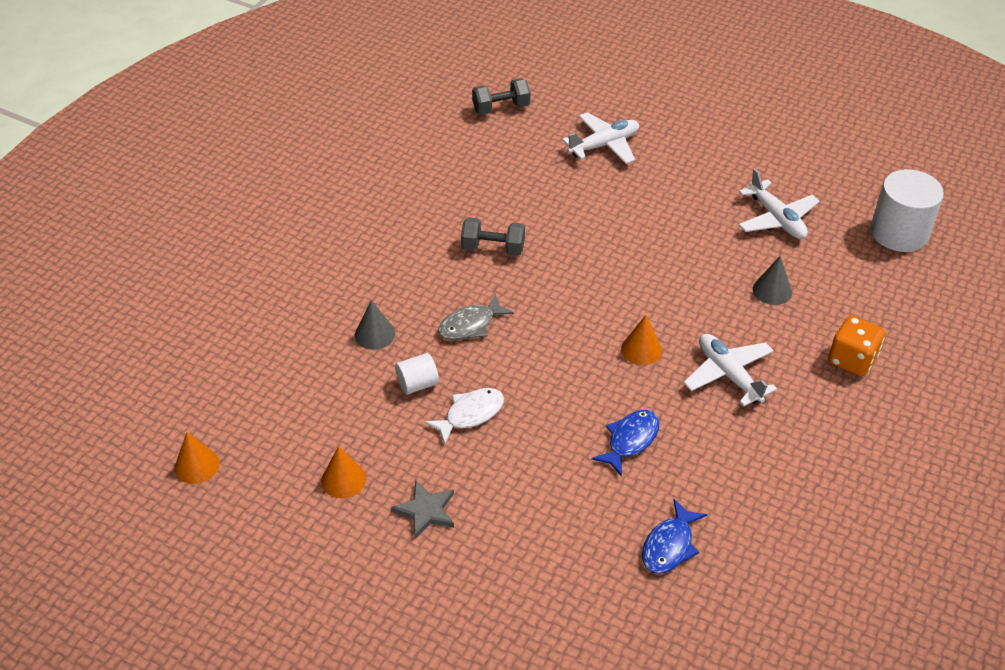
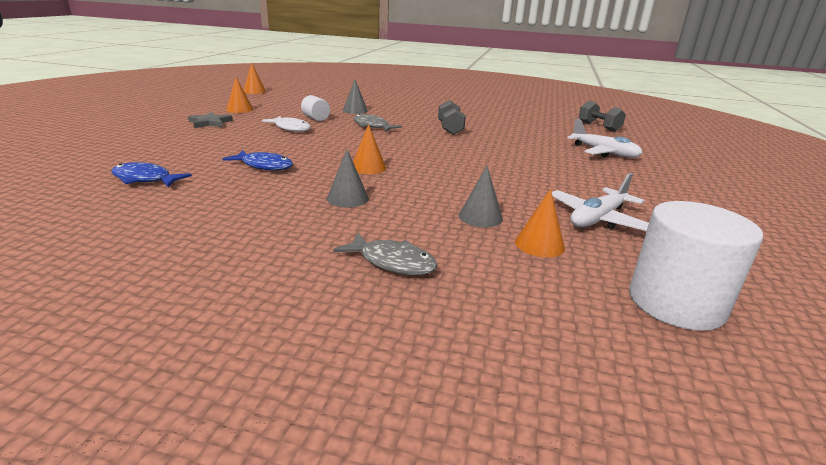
camera: 75 degrees right, 20 degrees down
(729, 375) = (347, 198): white plane -> grey cone
(822, 269) = (539, 244): none -> orange cone
(852, 360) = (392, 262): orange dice -> grey fish

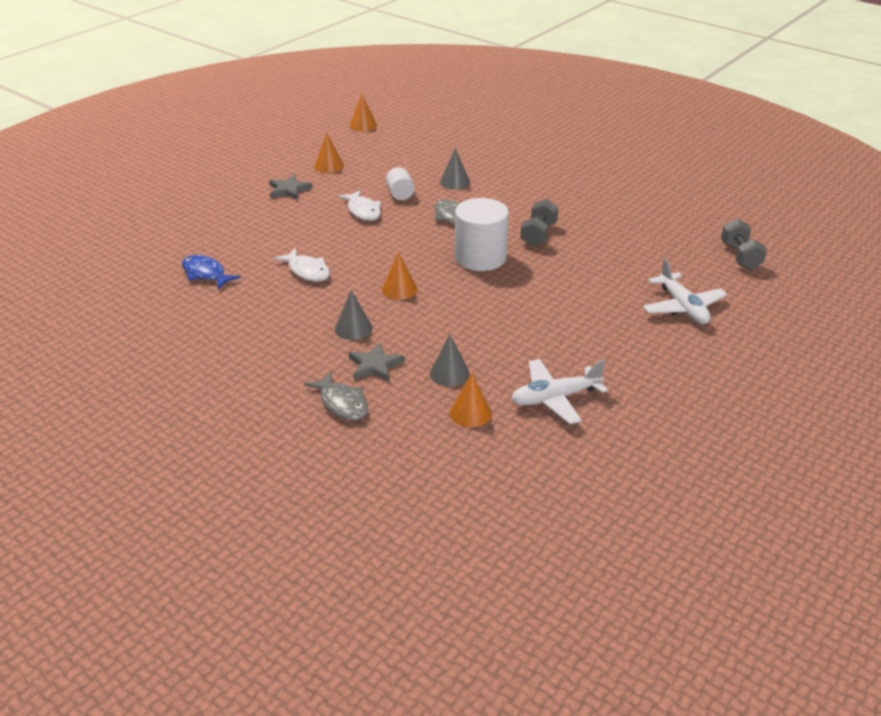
camera: 25 degrees right, 10 degrees up
(264, 166) = (307, 271): blue fish -> white fish
(398, 223) = (375, 365): none -> grey star
(676, 303) = (518, 487): white cylinder -> white cylinder (480, 257)

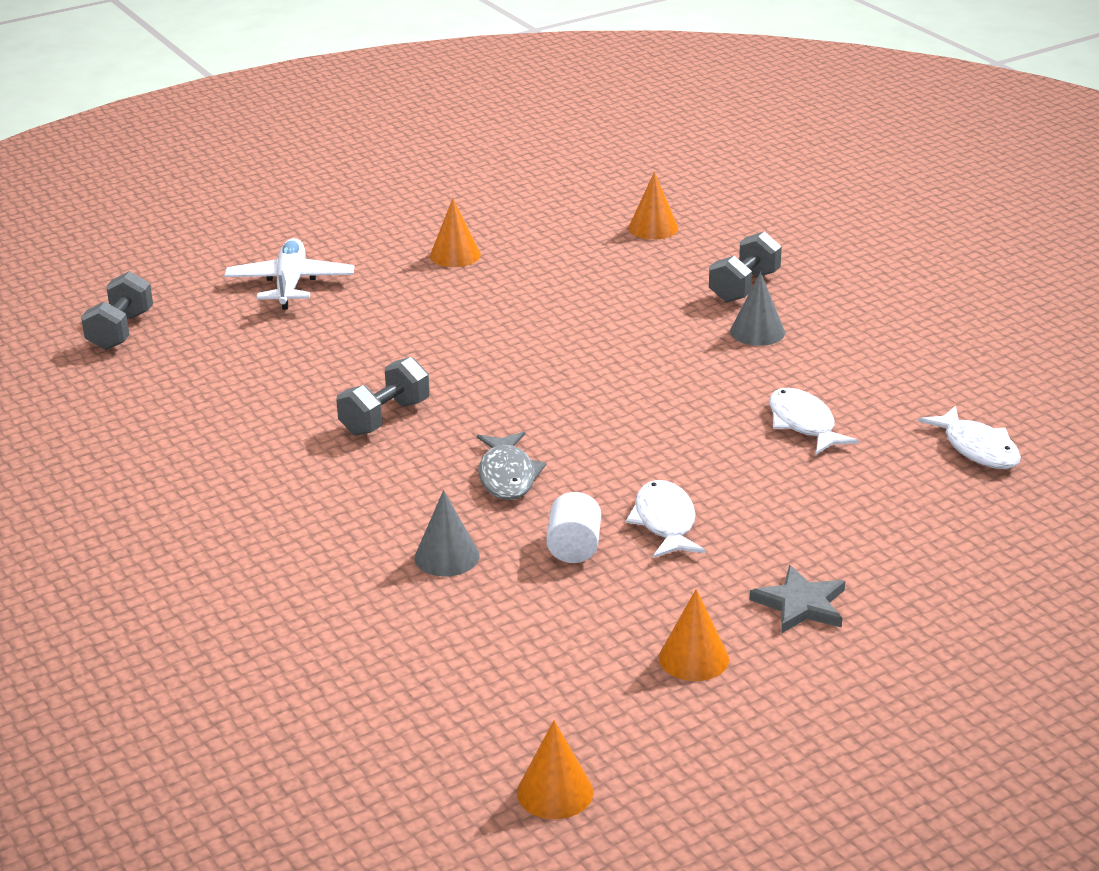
camera: 160 degrees left, 5 degrees down
(205, 274) = (977, 448): blue fish -> white fish
(342, 403) = (800, 258): grey fish -> none
(375, 365) = (744, 287): grey star -> grey dumbbell
(399, 289) = (667, 371): orange cone -> orange cone (455, 255)
(449, 373) = (654, 265): grey cone -> none
(480, 257) = (510, 397): white cylinder -> none
(555, 398) = (546, 225): white plane -> none

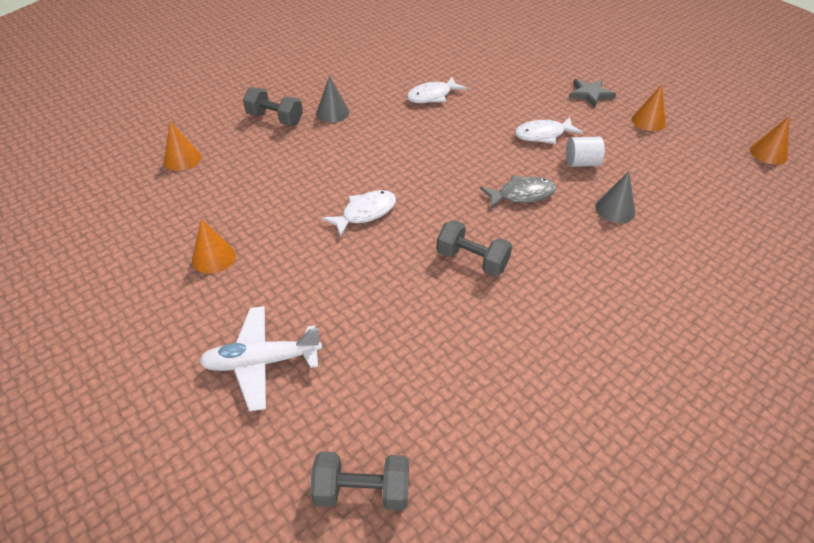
camera: 100 degrees left, 15 degrees up
(977, 448) = (441, 51): white fish -> white fish (365, 213)

